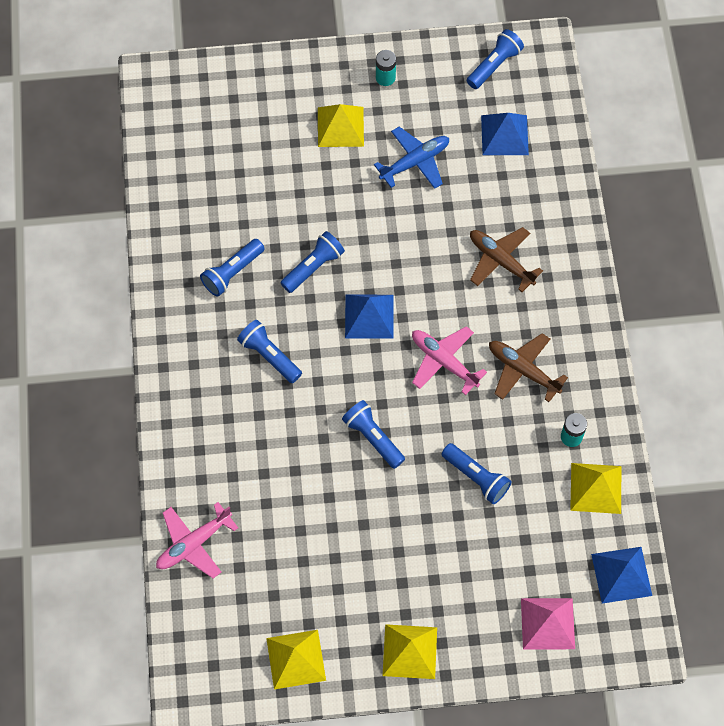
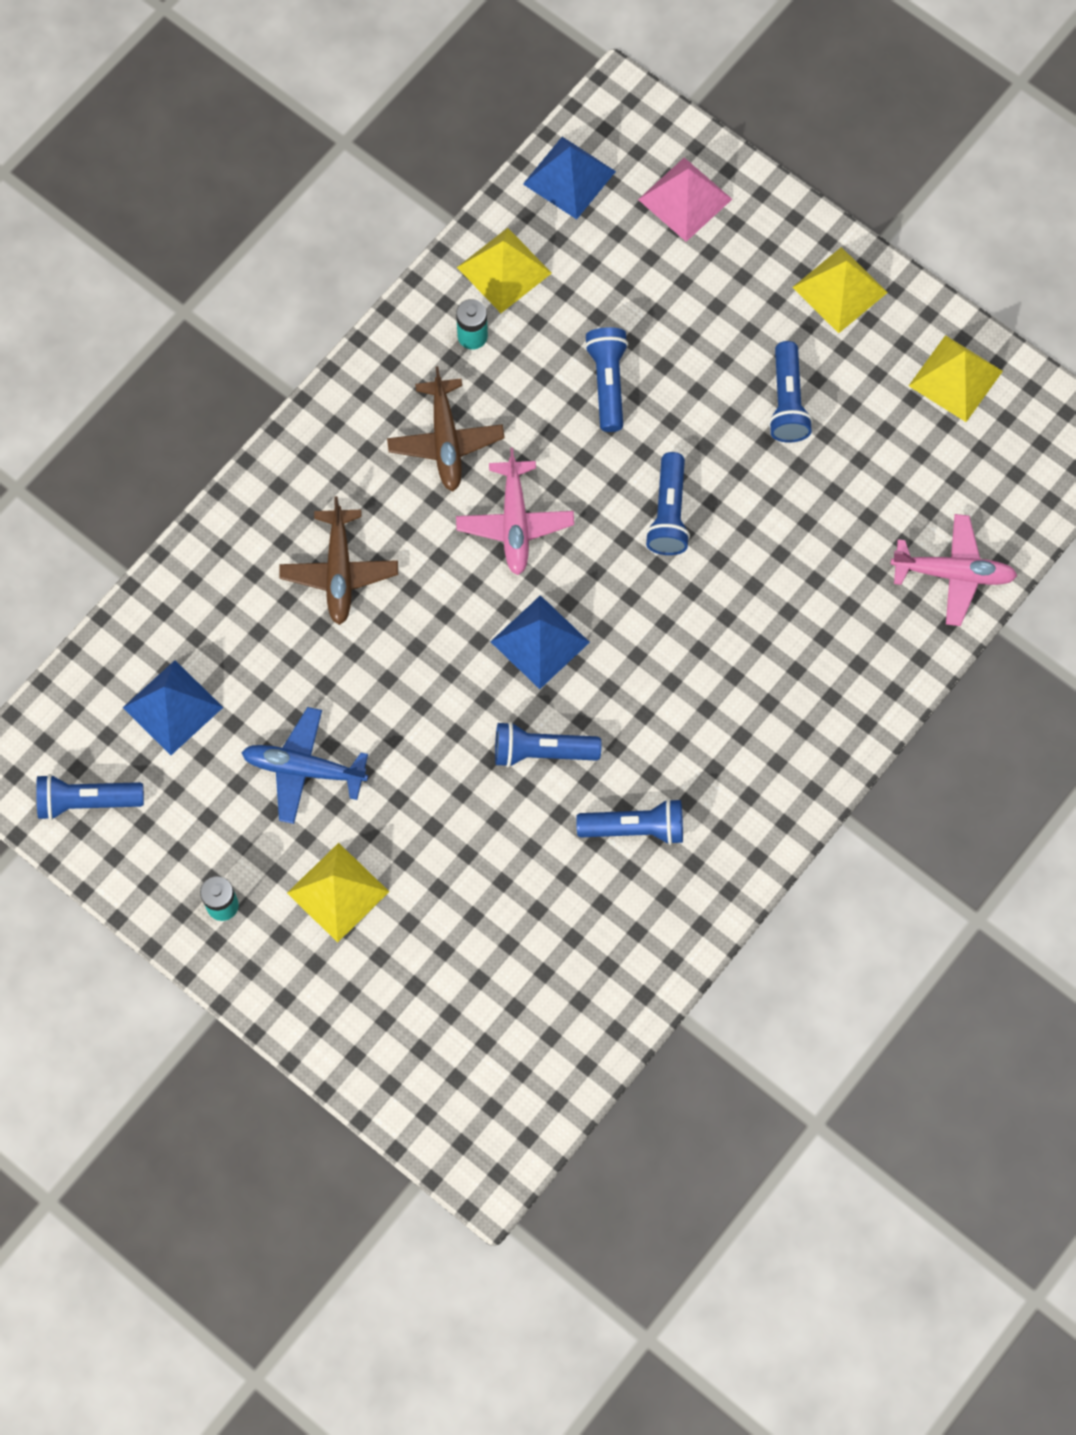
camera: 135 degrees left, 5 degrees up
(269, 356) = (688, 696): blue flashlight -> blue flashlight (787, 402)

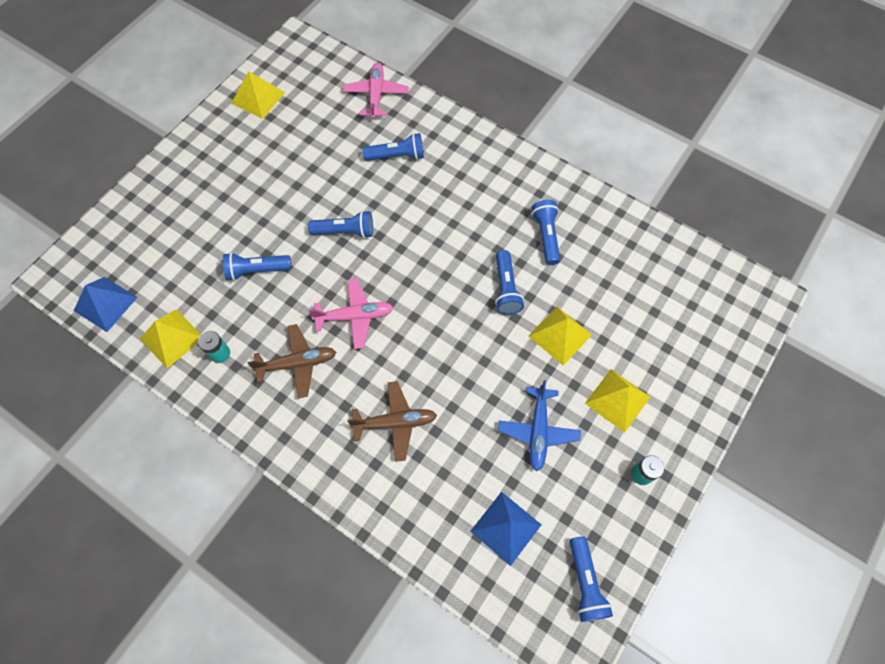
camera: 95 degrees left, 5 degrees down
(540, 641) = (434, 295): blue pyramid -> none
(685, 199) = (129, 236): pink pyramid -> none
(787, 402) = (272, 175): blue flashlight -> blue flashlight (397, 156)
(840, 290) = (199, 153): yellow pyramid -> yellow pyramid (560, 335)

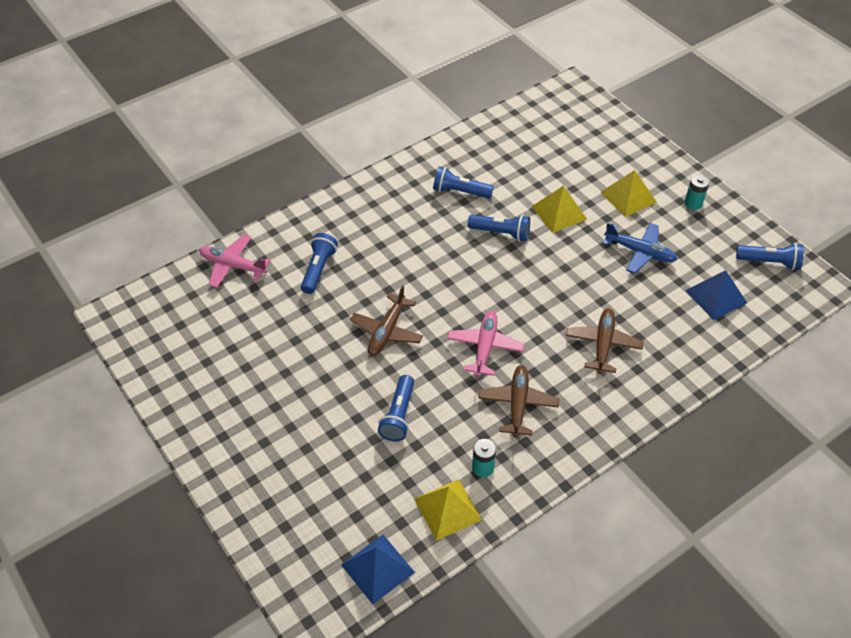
camera: 70 degrees left, 15 degrees down
(258, 97) = (173, 367): yellow pyramid -> none
(345, 231) = (387, 331): blue flashlight -> brown plane

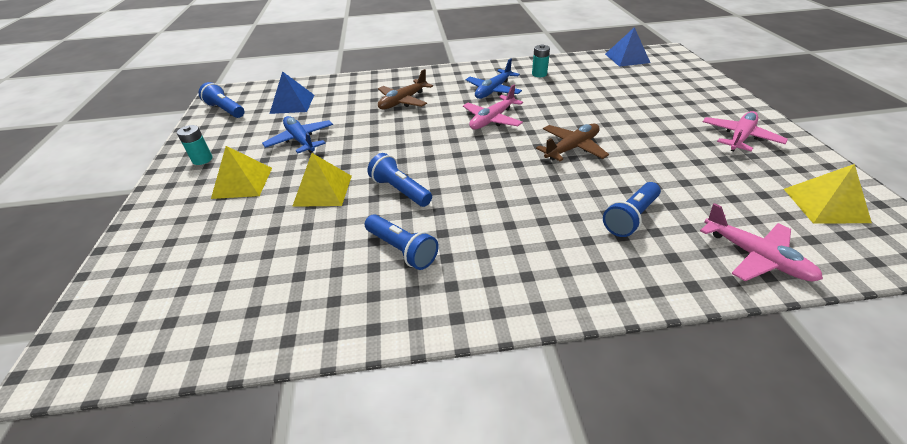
camera: 150 degrees left, 10 degrees down
(229, 407) = (739, 137): none -> pink plane
(398, 415) = (586, 103): blue flashlight -> none
(447, 509) = (572, 66): yellow pyramid -> yellow pyramid (825, 205)
(518, 404) = (493, 91): brown plane -> blue plane

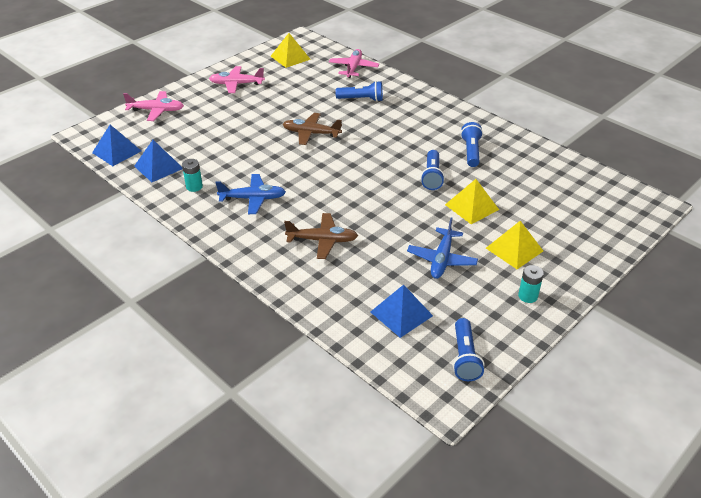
camera: 130 degrees left, 0 degrees up
(492, 120) = (306, 178): pink plane -> pink plane (156, 110)
(585, 68) = (158, 167): none -> blue pyramid

